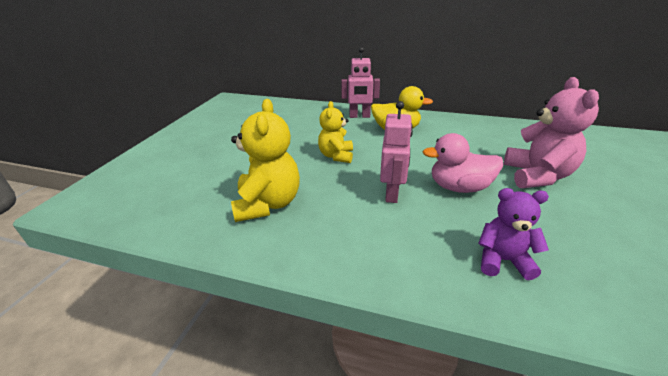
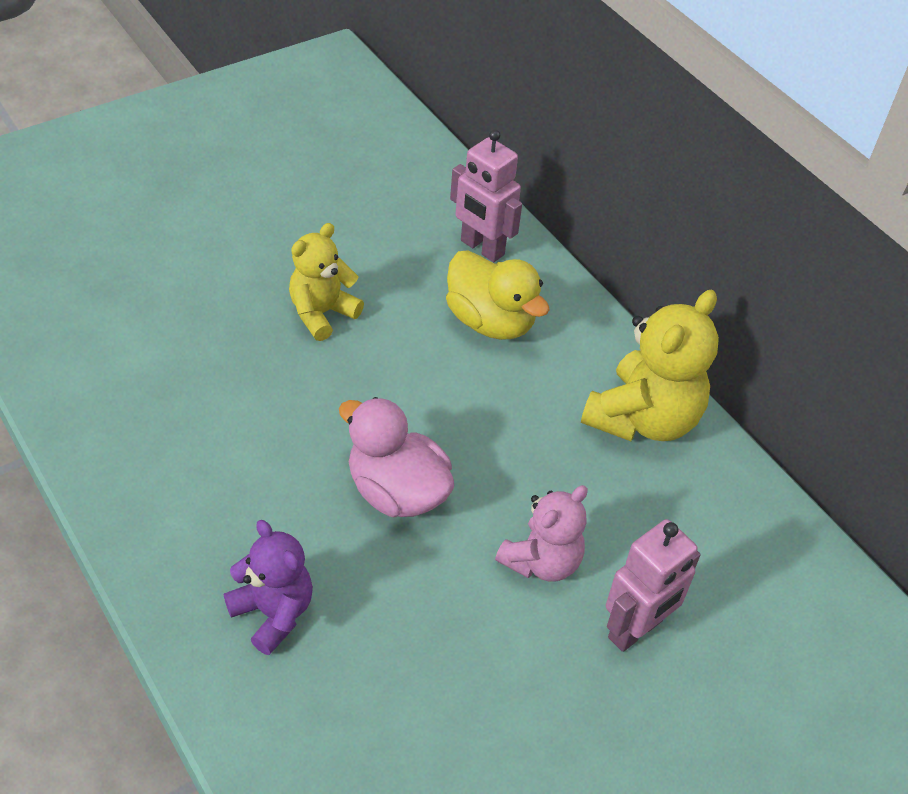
camera: 35 degrees right, 15 degrees up
(268, 204) = (137, 337): yellow teddy bear -> yellow teddy bear (643, 419)
(392, 194) = (296, 433): pink robot -> pink robot (636, 630)
(537, 176) = (542, 561): pink teddy bear -> pink teddy bear, size x0.64

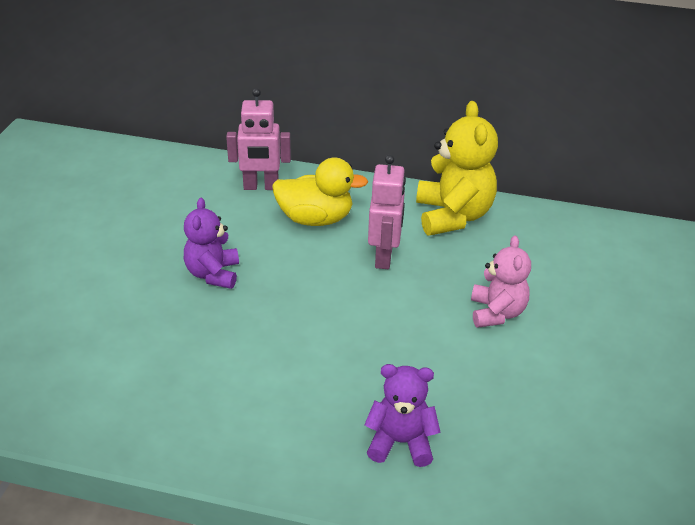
camera: 40 degrees left, 10 degrees down
(322, 313) = (213, 274): yellow teddy bear -> purple teddy bear
(397, 491) = (381, 333): pink duck -> none
(636, 630) = (578, 311): pink robot -> pink robot (384, 257)

